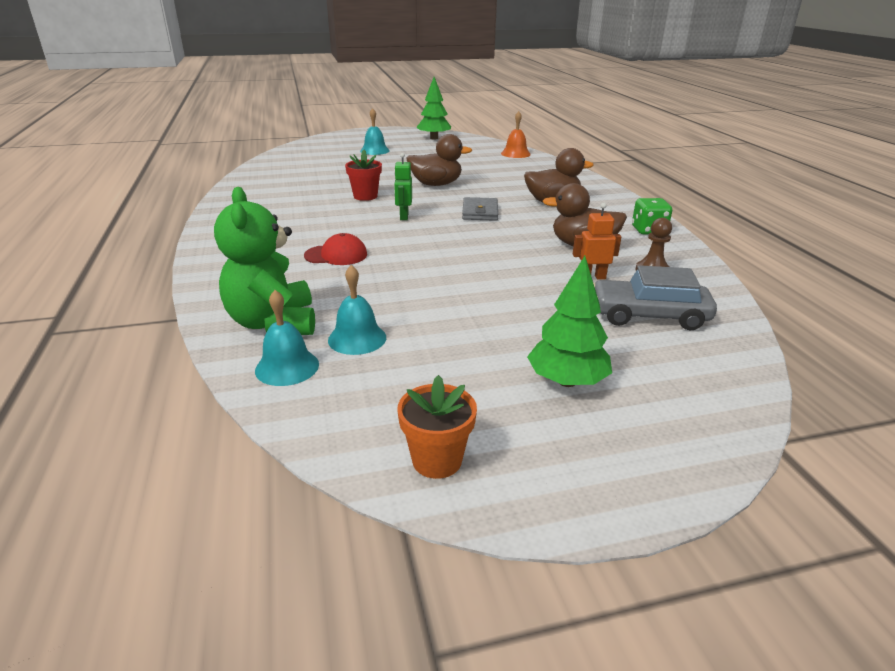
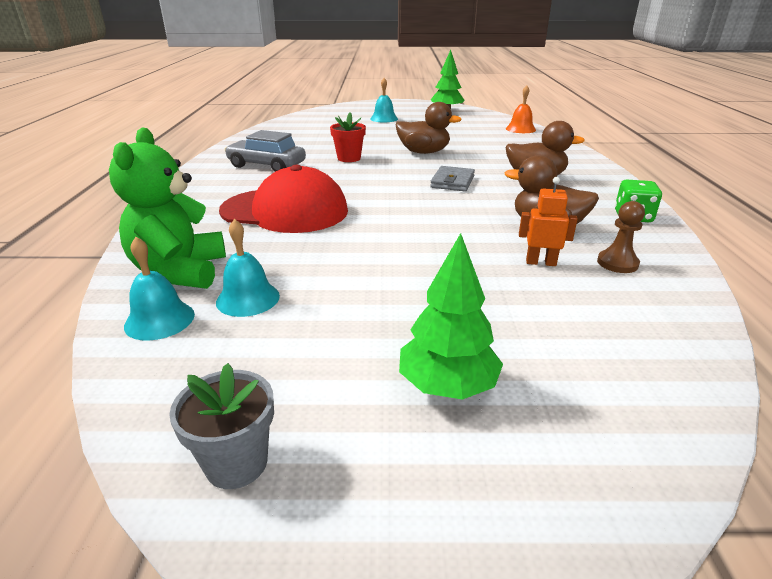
camera: 15 degrees right, 0 degrees up
(336, 255) = (285, 211): red cap -> red cap, size x2.05
(404, 216) = (373, 180): green robot -> none
(437, 460) = (236, 463): orange flower pot -> grey flower pot
(648, 316) = (589, 317): grey car -> grey car (266, 165)

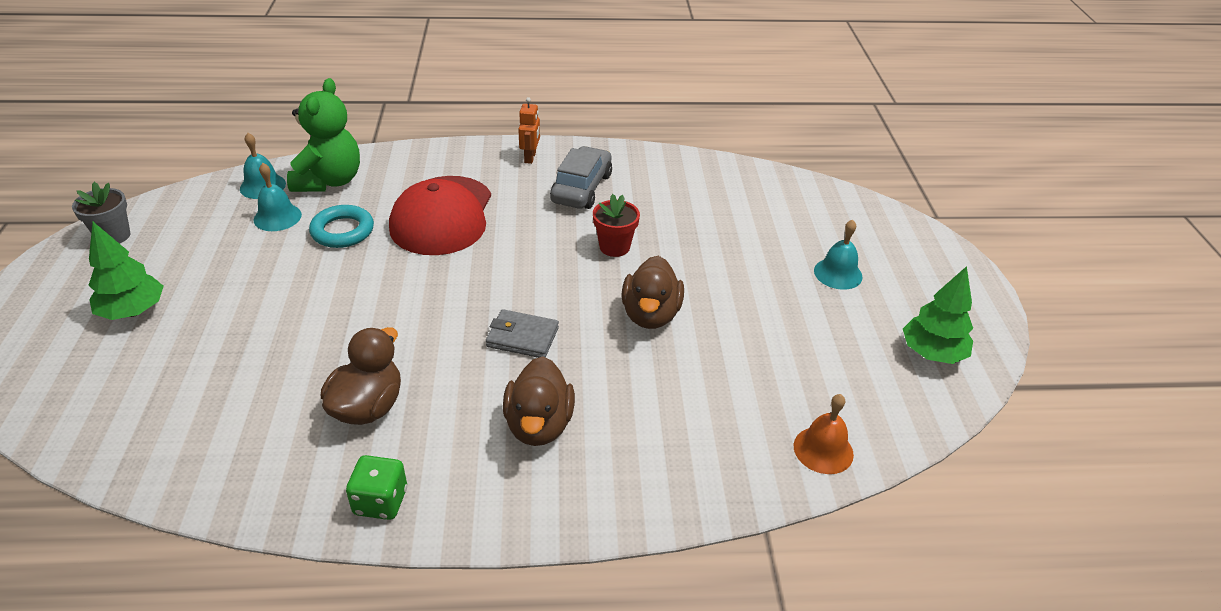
camera: 85 degrees right, 10 degrees up
(180, 272) = (329, 181): green teddy bear -> green teddy bear turned 105 degrees clockwise
(294, 255) = (342, 231): none -> turquoise ring
(541, 262) = (283, 386): orange robot -> orange robot (530, 157)
(617, 263) = (263, 448): brown pawn -> none

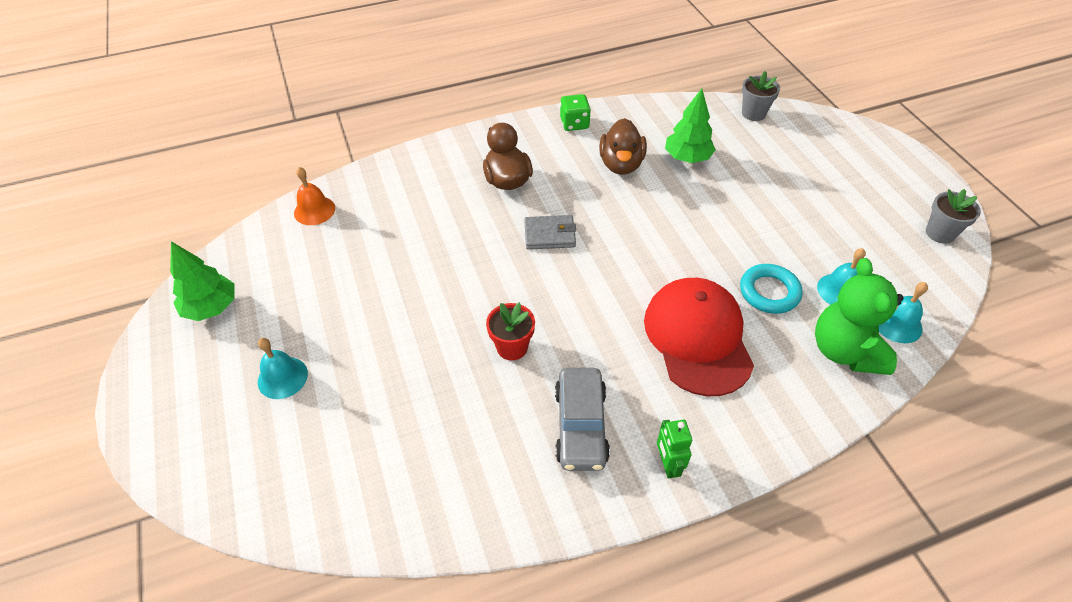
camera: 165 degrees right, 10 degrees up
(97, 440) = (753, 113): none -> grey flower pot
(133, 311) = (836, 181): green tree -> green tree (687, 158)
(530, 157) = (667, 465): orange robot -> green robot
(650, 315) = (456, 281): brown duck -> none

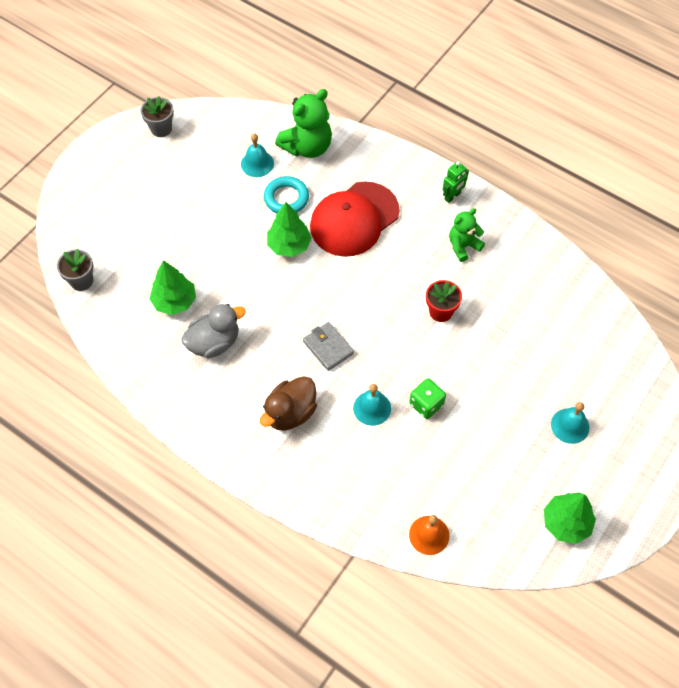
camera: 125 degrees left, 10 degrees up
(574, 124) = (182, 406): green dice -> green dice (426, 404)
(581, 426) = (463, 246): grey car -> green teddy bear
(621, 164) = (214, 343): brown duck -> grey duck
(698, 264) = (289, 245): none -> green tree
(897, 324) = (265, 129): turquoise bell -> turquoise bell (372, 408)

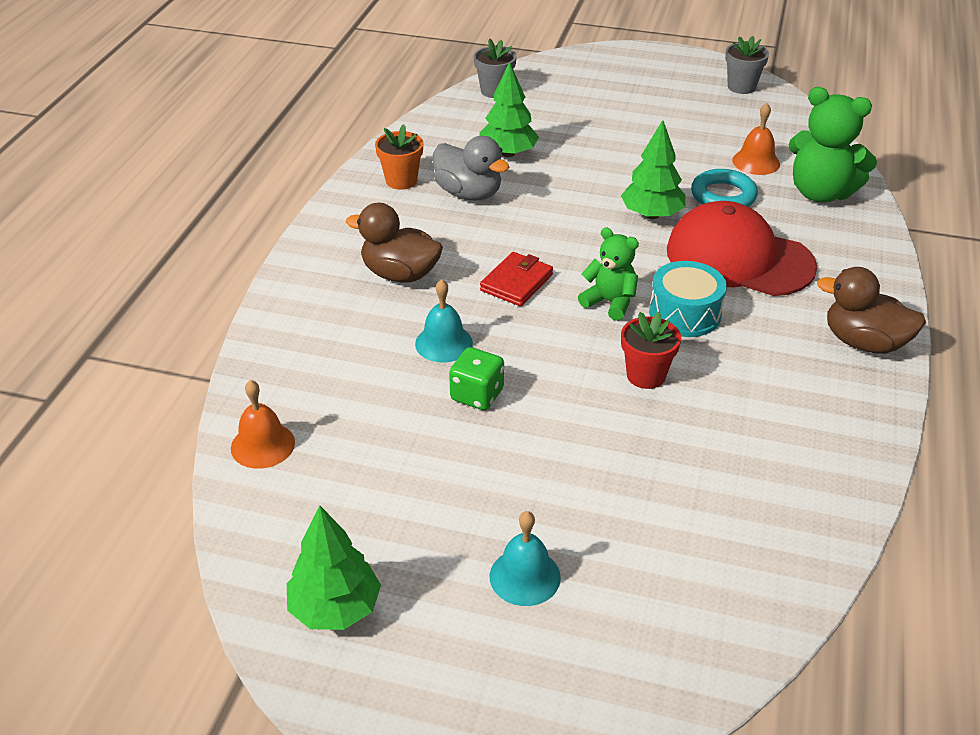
camera: 70 degrees right, 20 degrees down
(177, 381) = (401, 180): none -> orange flower pot
(257, 163) = (756, 162): turquoise bell -> orange bell
(328, 347) = (516, 282): grey wallet -> red wallet
(394, 269) = (685, 313): none -> turquoise drum
(452, 196) = (864, 343): green robot -> brown duck
(463, 246) = (782, 374): green teddy bear -> green teddy bear (610, 302)

